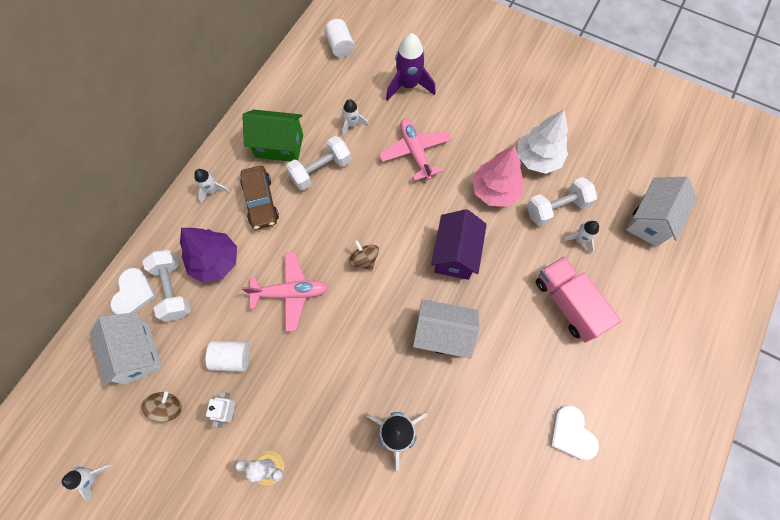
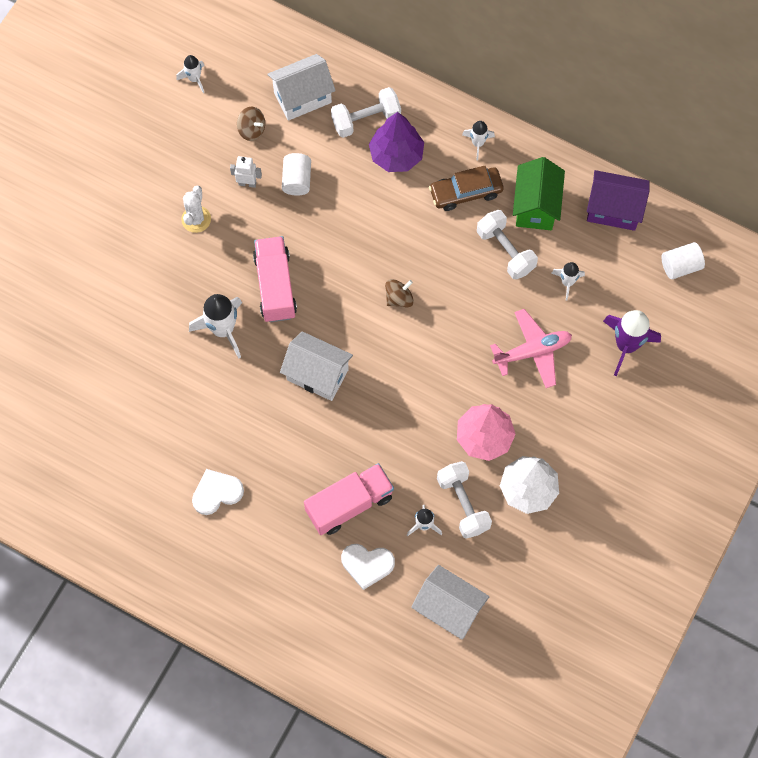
camera: 90 degrees right, 0 degrees up
(133, 293) = (363, 85): white heart -> white heart (367, 564)
(290, 293) = (362, 228): pink plane -> none
(349, 378) = (275, 286): none -> pink truck
(442, 334) = (317, 374): white house -> white house turned 75 degrees counterclockwise
(455, 254) = (405, 390): purple house -> purple house (613, 210)

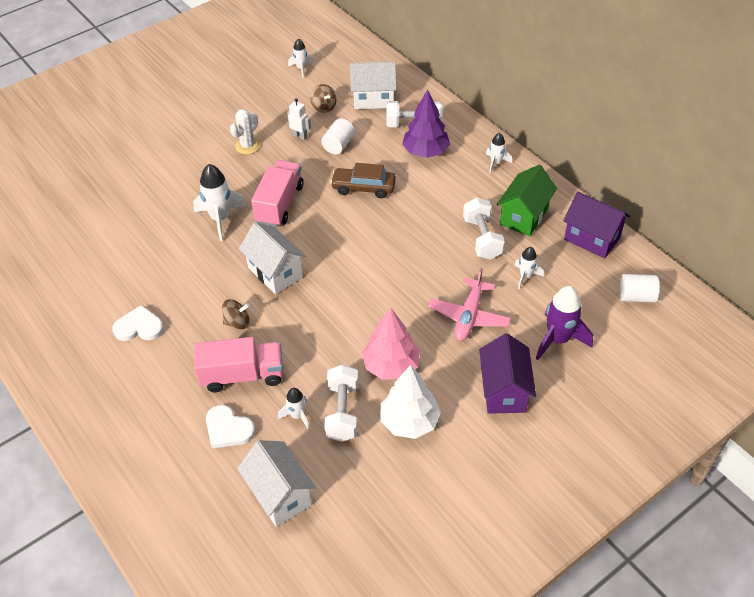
camera: 25 degrees right, 20 degrees down
(399, 298) = (374, 242): brown spinning top -> brown spinning top (237, 322)
(465, 192) = (469, 190): brown car -> brown car (363, 187)
(532, 351) = (469, 316): pink plane -> pink plane turned 105 degrees clockwise
(599, 422) = (504, 391): none -> purple house

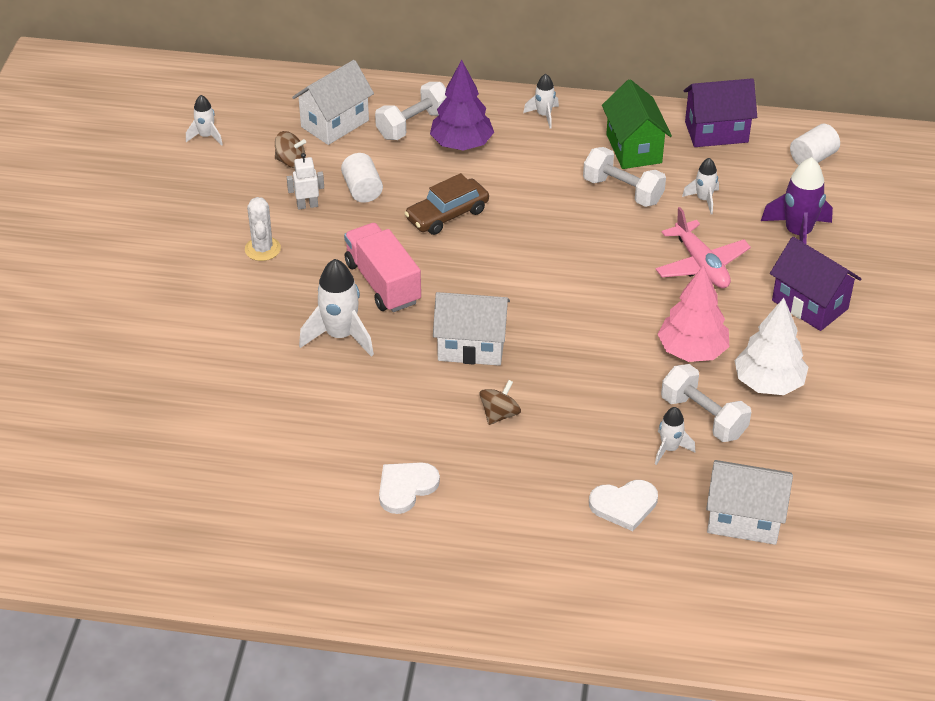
camera: 45 degrees left, 5 degrees down
(242, 375) = (572, 454): pink truck -> none

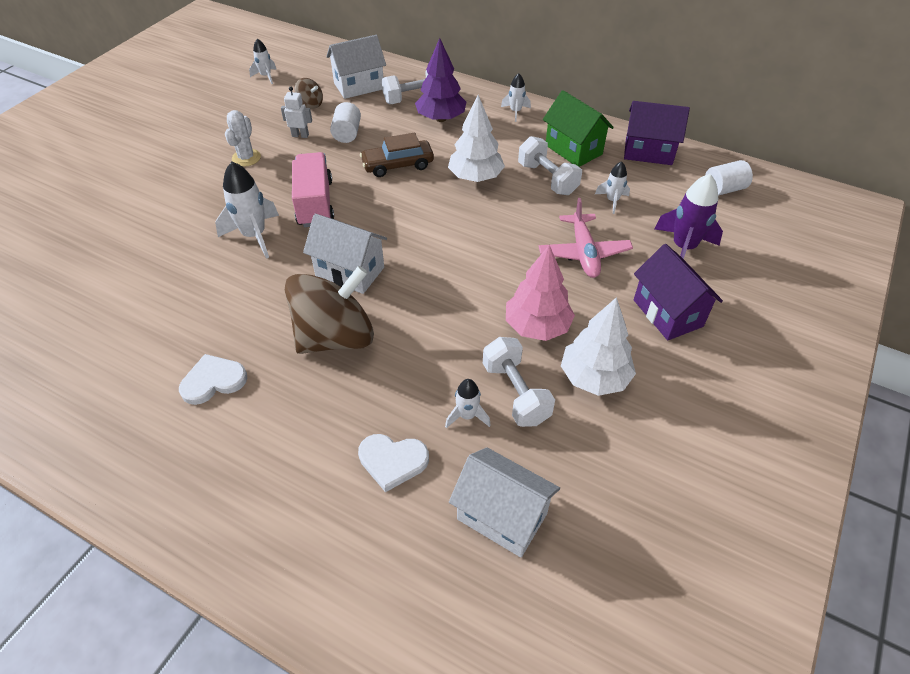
camera: 20 degrees right, 5 degrees up
(499, 414) = (335, 337): brown spinning top -> brown spinning top, size x2.34
(543, 208) = (475, 177): none -> white tree
(634, 148) = (573, 149): green house -> green house turned 45 degrees counterclockwise

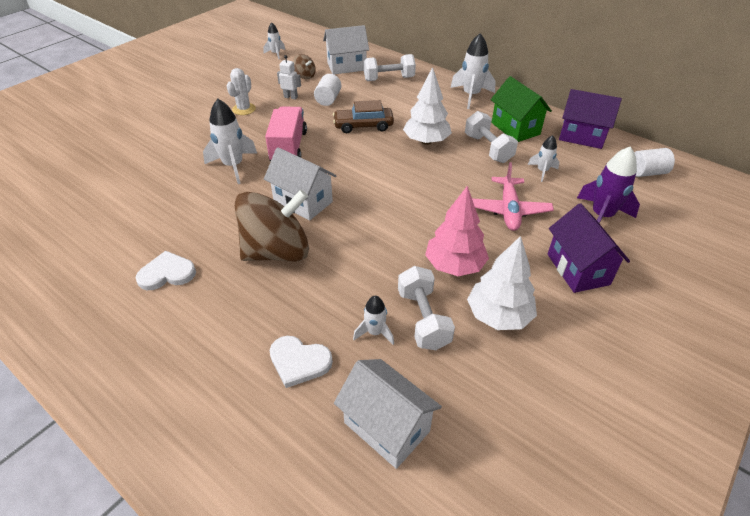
camera: 10 degrees right, 5 degrees down
(441, 118) = (407, 95): purple tree -> none
(515, 112) = (471, 96): white rocket -> white rocket, size x1.78

